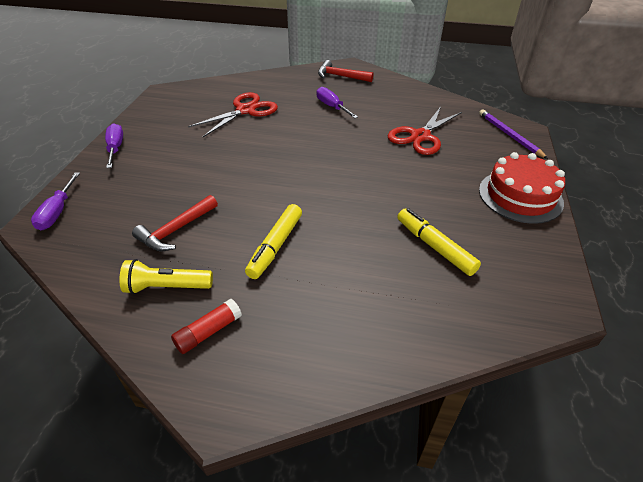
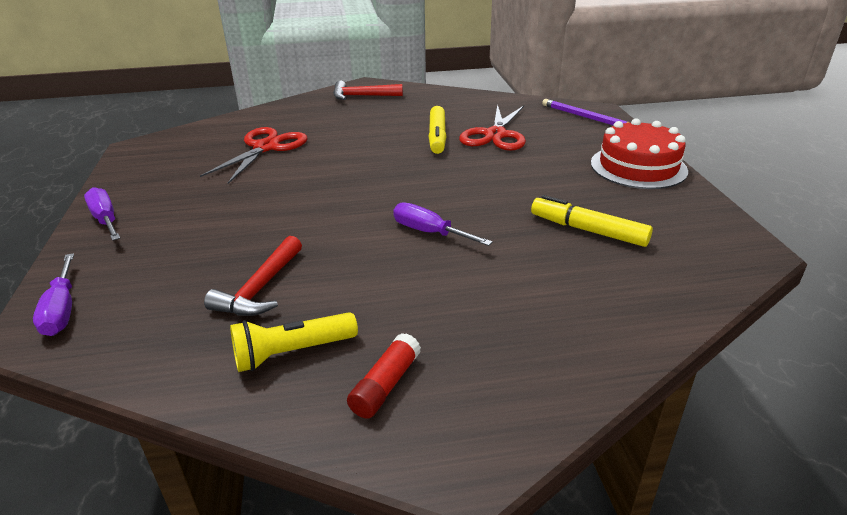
camera: 20 degrees left, 10 degrees down
(275, 246) = (406, 273): yellow marker -> yellow marker (437, 137)
(332, 107) = (373, 126): purple screwdriver -> purple screwdriver (429, 232)

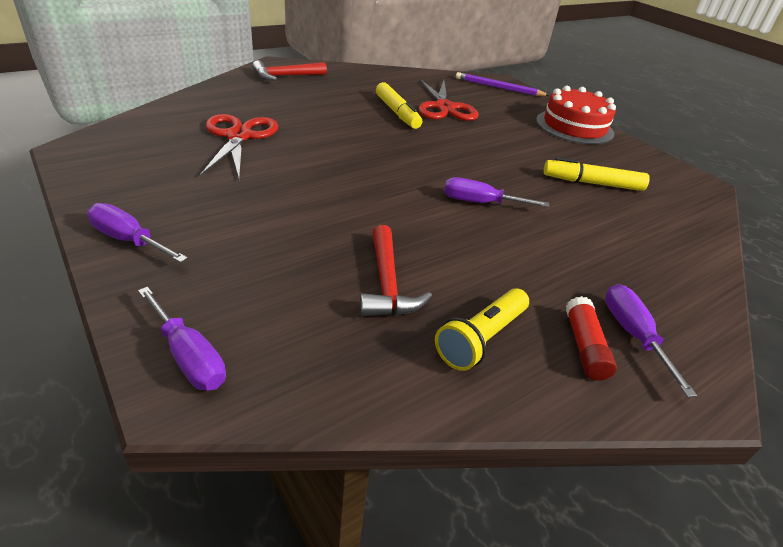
camera: 30 degrees left, 5 degrees up
(452, 388) = (633, 335): none -> purple screwdriver

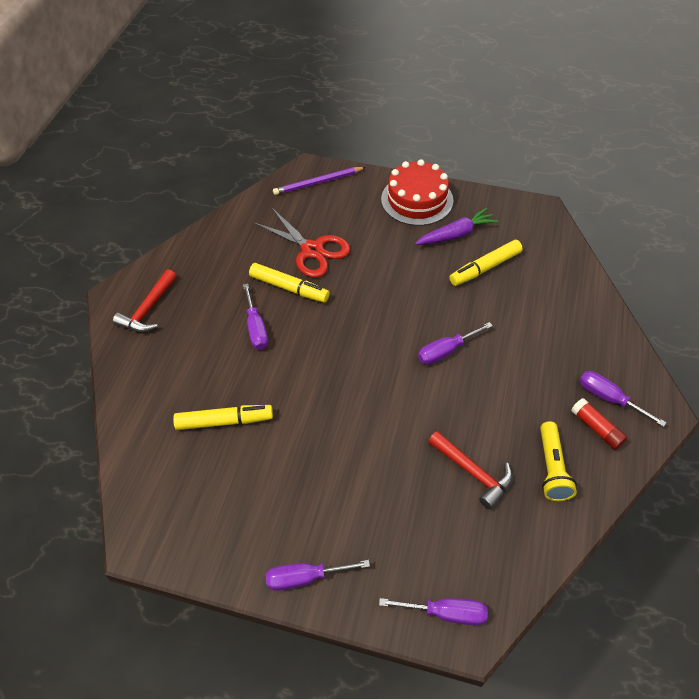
camera: 35 degrees left, 15 degrees up
(239, 136) = (224, 421): red scissors -> yellow marker
(340, 115) = (256, 328): none -> purple screwdriver
(587, 156) = (456, 234): none -> purple carrot

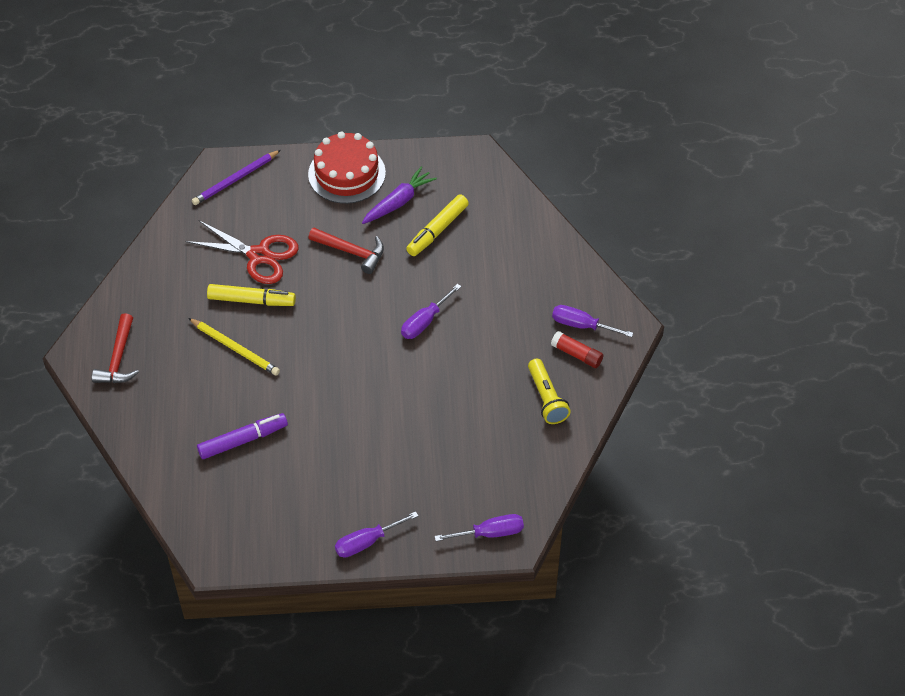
camera: 20 degrees left, 0 degrees up
(224, 421) = (243, 440): yellow marker -> purple marker
(256, 328) = (235, 348): purple screwdriver -> yellow pencil
(473, 472) = (481, 421): red hammer -> red hammer (352, 252)

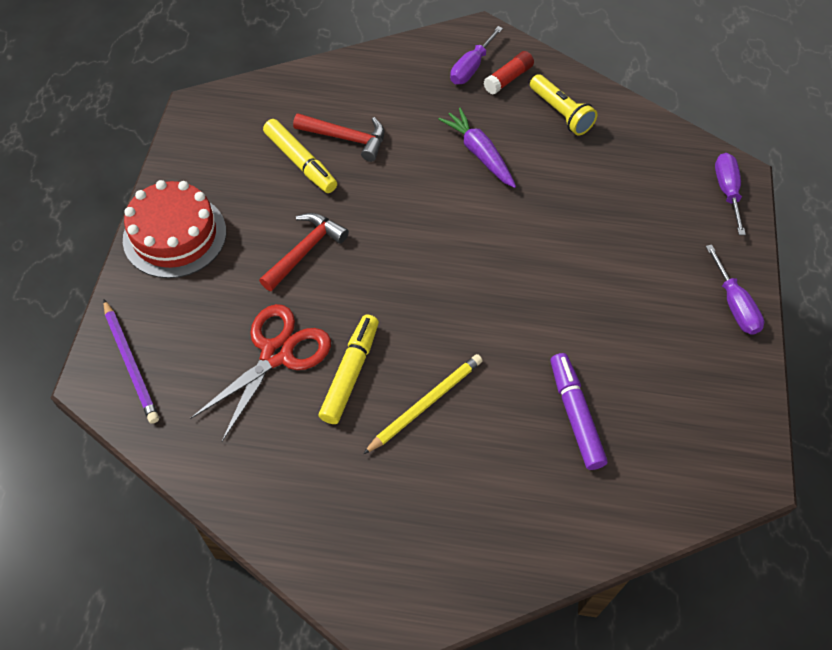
camera: 80 degrees left, 5 degrees up
(118, 359) = (409, 560): red hammer -> red hammer (346, 138)
(398, 202) = (243, 191): purple carrot -> purple carrot (479, 153)
(424, 322) = (432, 197): purple screwdriver -> none
(546, 398) = (560, 113): yellow flashlight -> yellow flashlight turned 60 degrees clockwise

